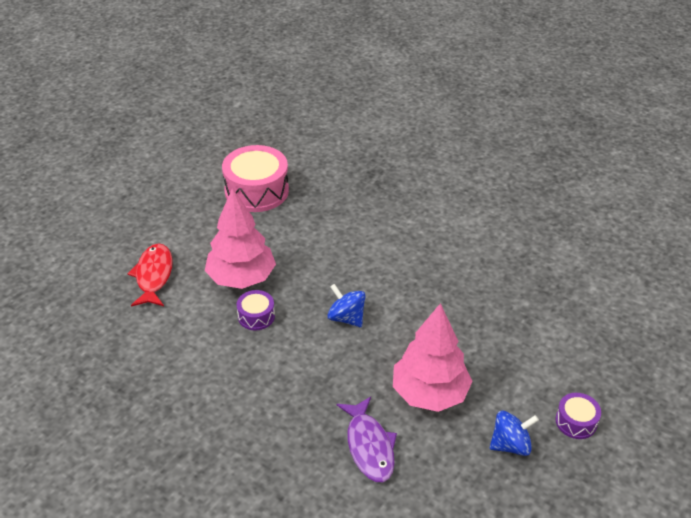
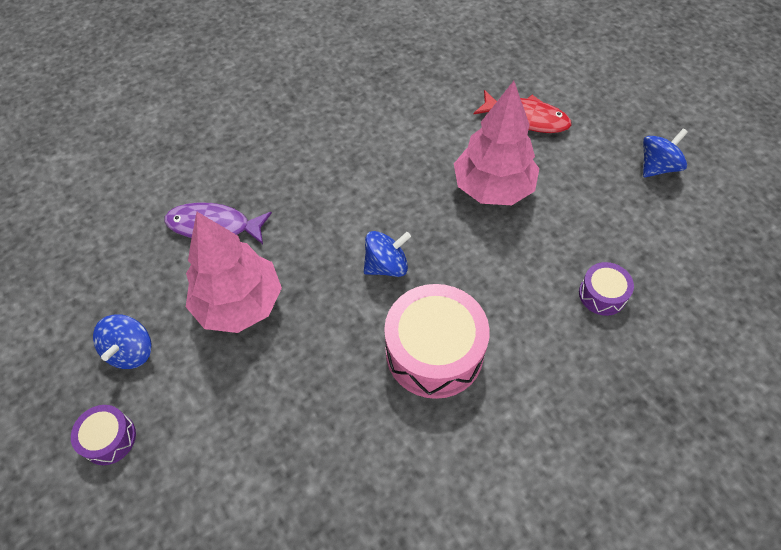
camera: 115 degrees right, 15 degrees up
(182, 198) = (657, 167): none -> blue spinning top
(256, 191) = (655, 244): pink drum -> pink drum (434, 351)
(256, 316) = (428, 186): purple drum -> purple drum (602, 294)

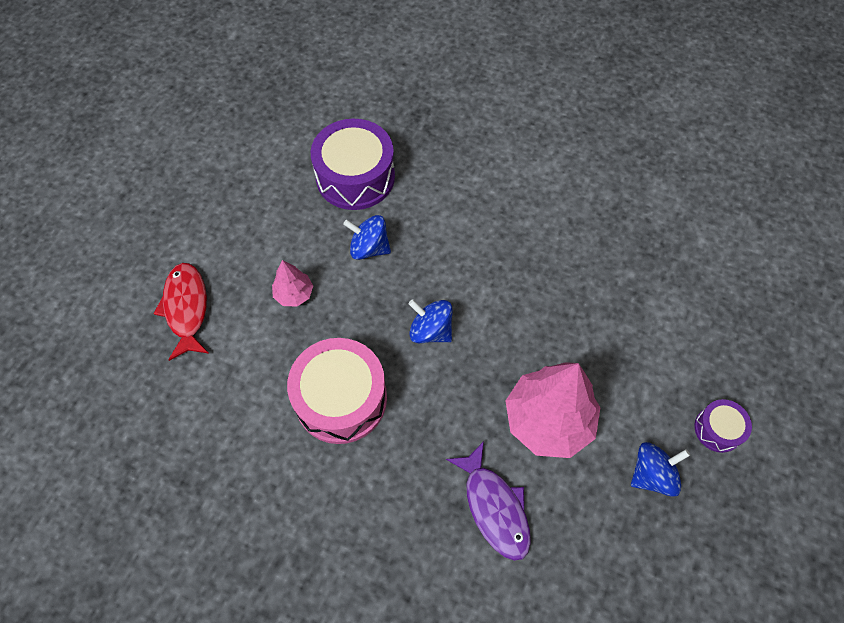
camera: 125 degrees left, 5 degrees up
(434, 351) = (480, 256): pink drum -> pink drum (341, 399)
(493, 188) = (294, 294): pink tree -> pink tree, size x0.48
(602, 294) = (355, 177): purple drum -> purple drum, size x2.00
(657, 167) = (196, 187): blue spinning top -> blue spinning top (369, 248)

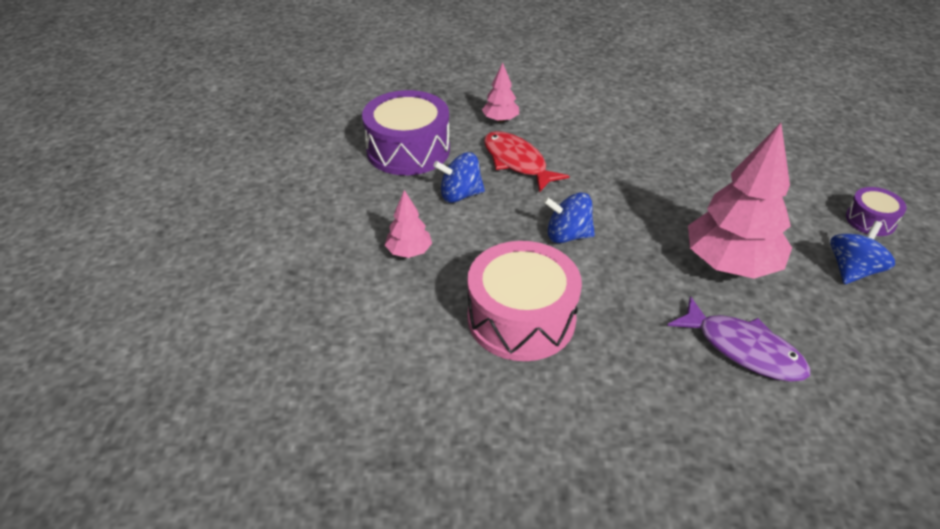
camera: 25 degrees left, 20 degrees down
(186, 308) = (295, 301): red fish -> red fish (517, 162)
(457, 169) = (500, 120): none -> pink tree

